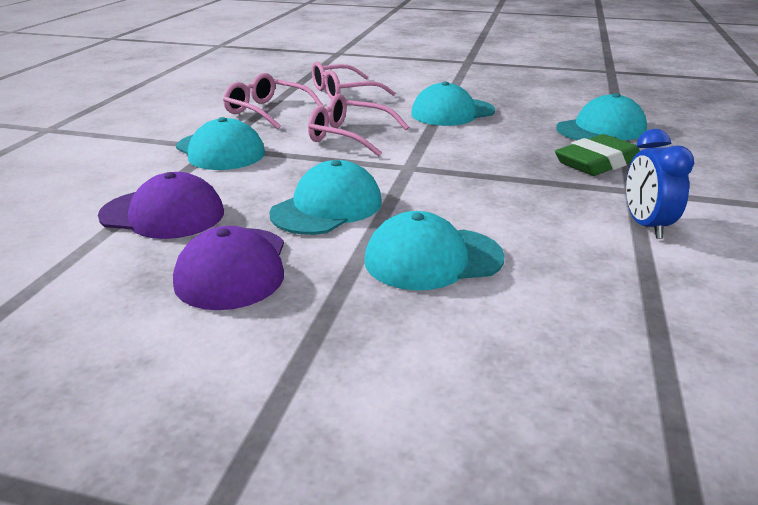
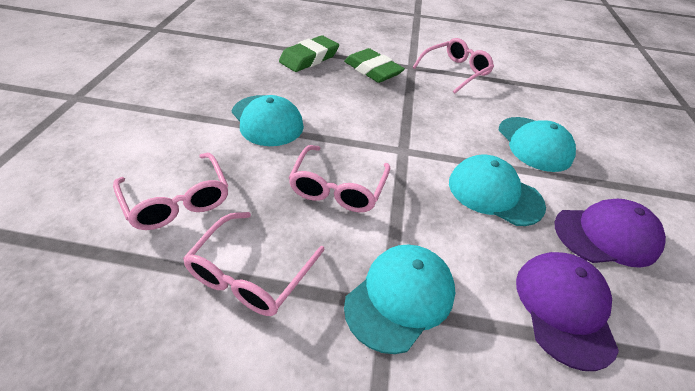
camera: 100 degrees left, 15 degrees up
(601, 129) = (309, 58): turquoise cap -> green eraser
(646, 226) = (455, 71): blue clock -> pink glasses

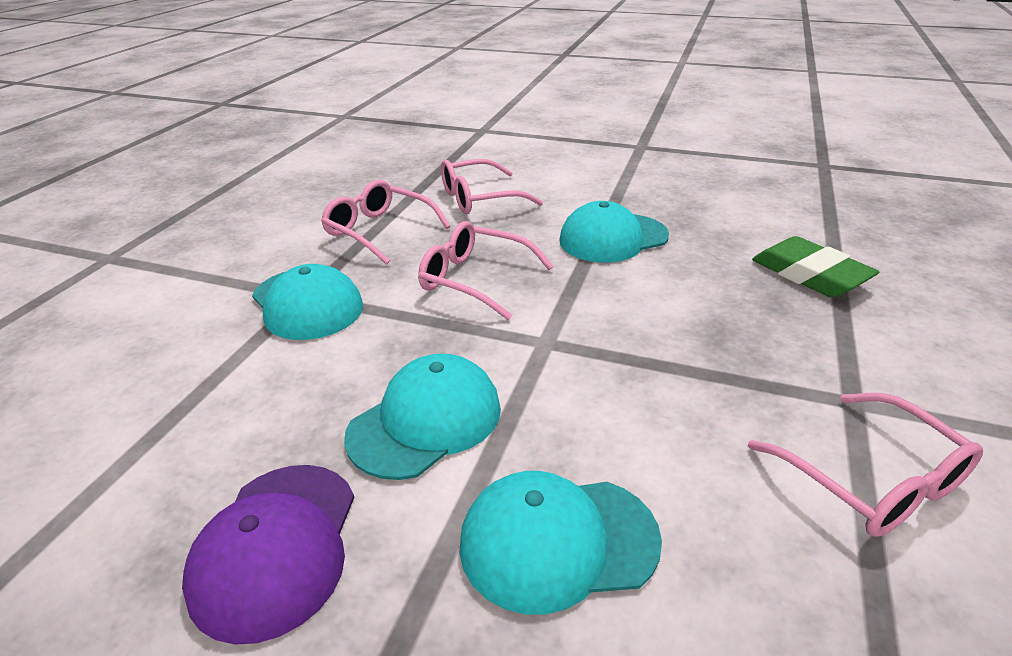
camera: 105 degrees right, 10 degrees down
(372, 70) = (802, 341): green eraser -> none
(564, 308) = (208, 426): purple cap -> none

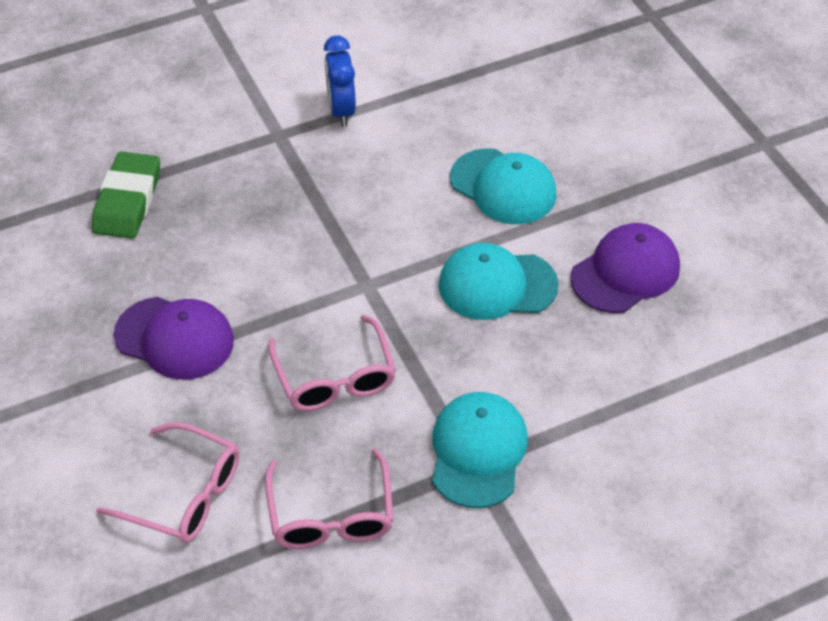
camera: 135 degrees left, 15 degrees up
(613, 238) = (175, 338): turquoise cap -> purple cap
(873, 480) = (341, 110): pink glasses -> blue clock

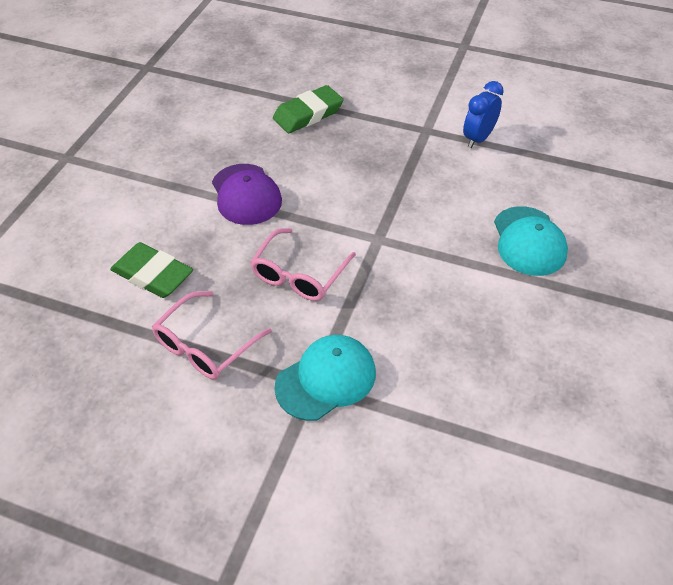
camera: 45 degrees right, 0 degrees up
(185, 495) = (152, 275): pink glasses -> green eraser
(497, 285) = (455, 294): turquoise cap -> none
(625, 272) = (553, 347): purple cap -> none

